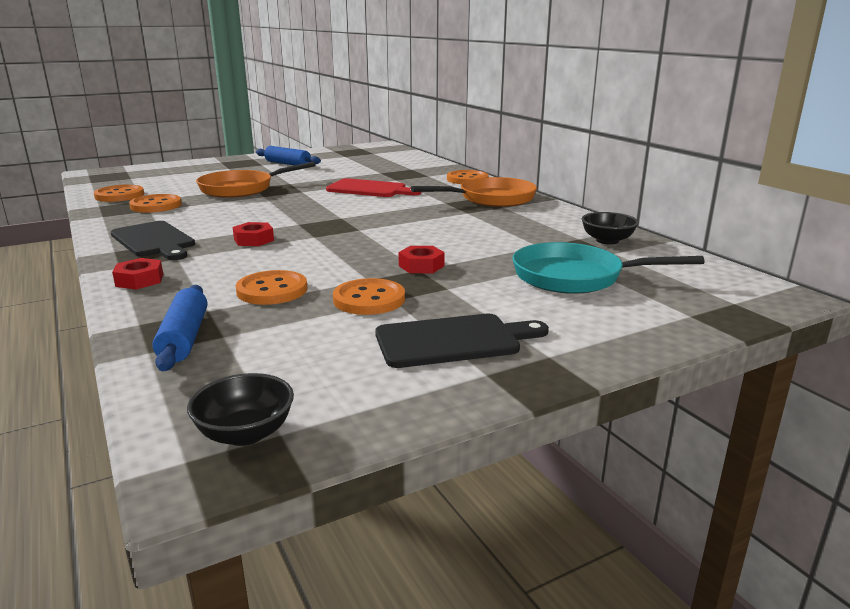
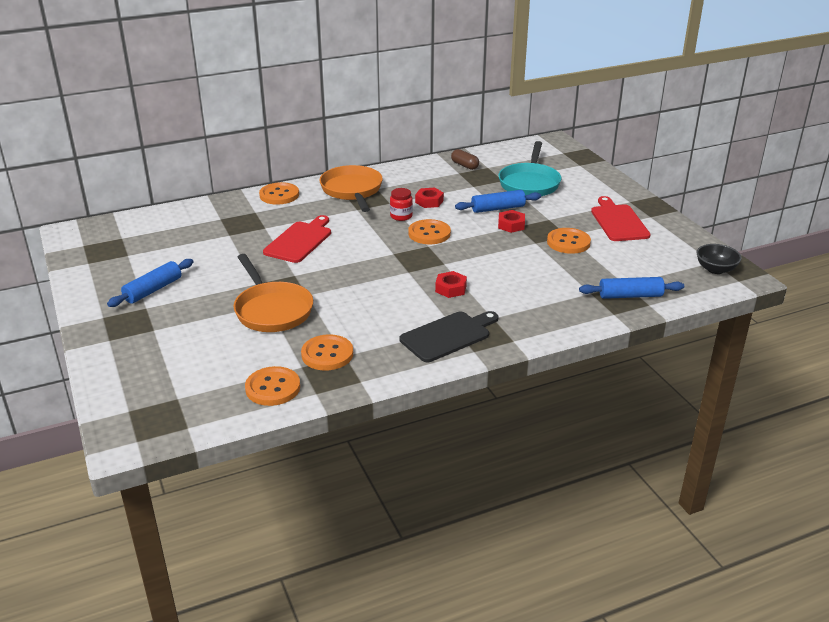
camera: 85 degrees left, 10 degrees up
(140, 280) = (541, 326): red nut -> red nut (429, 201)
(272, 290) = (556, 274): orange button -> orange button (429, 233)
(433, 217) = (401, 216): none -> red jar
(453, 341) = (618, 221): black cutting board -> red cutting board
(472, 259) = (497, 208): none -> blue rolling pin
(607, 241) = (464, 165): black bowl -> brown capsule

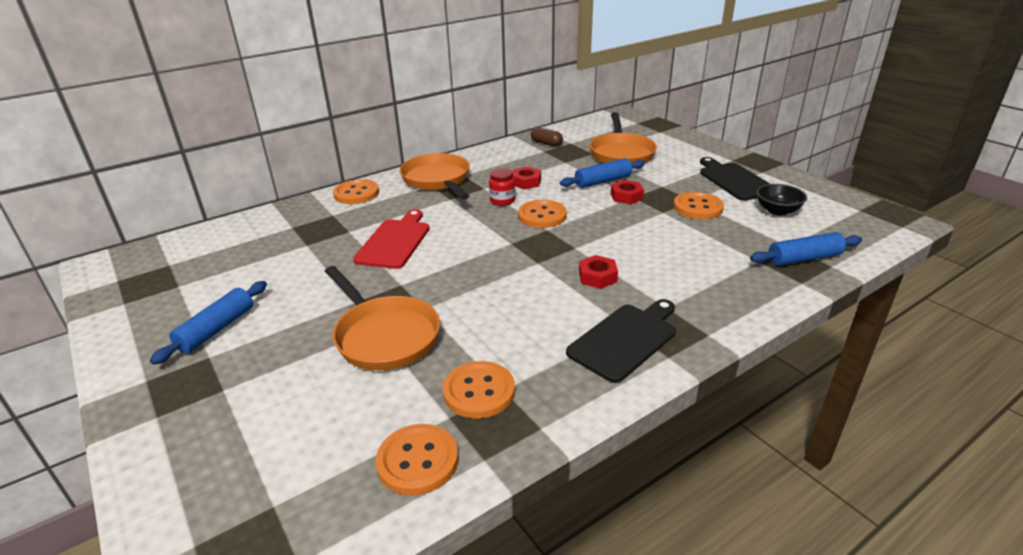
camera: 10 degrees left, 0 degrees up
(529, 183) = (621, 153): turquoise pan -> orange pan
(618, 221) = (734, 180): red cutting board -> black cutting board
(715, 269) = (869, 217): black bowl -> black bowl (777, 211)

